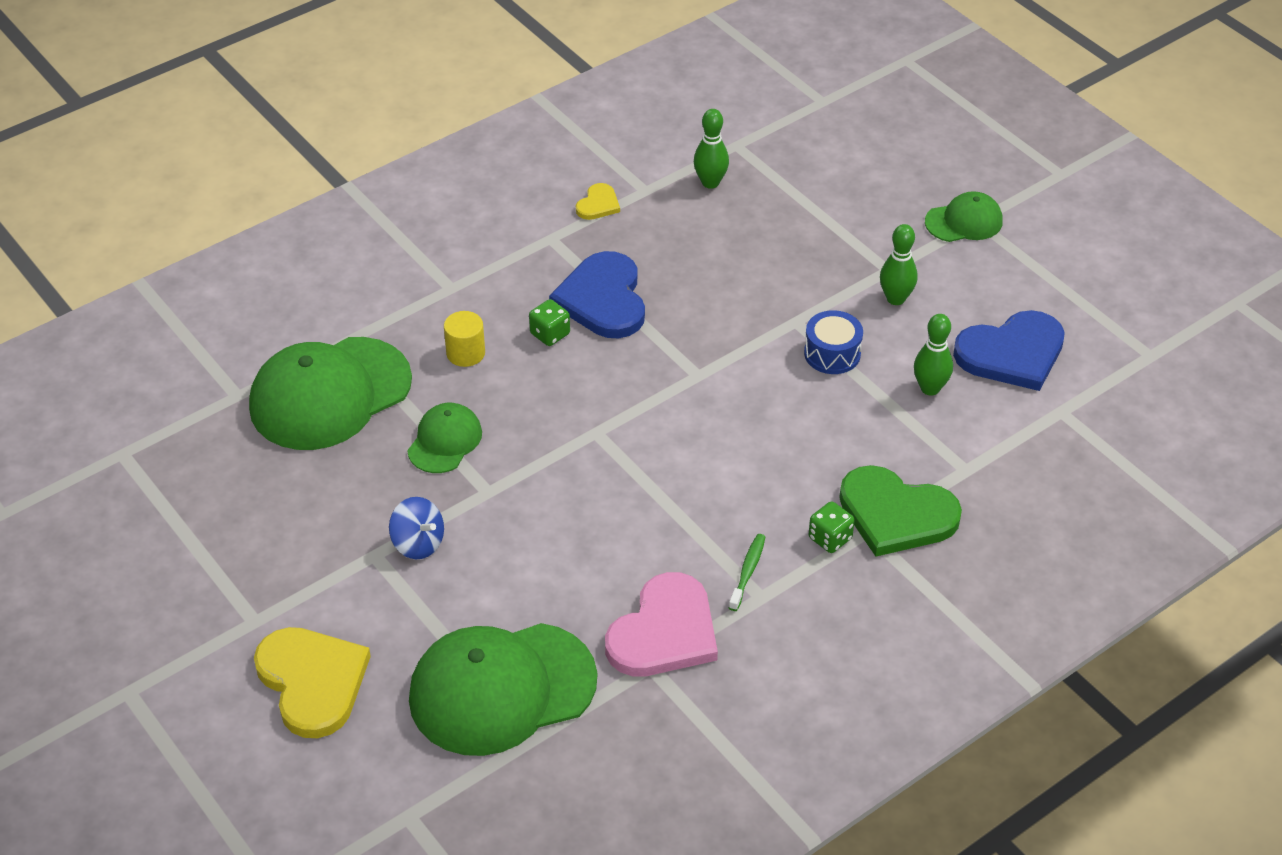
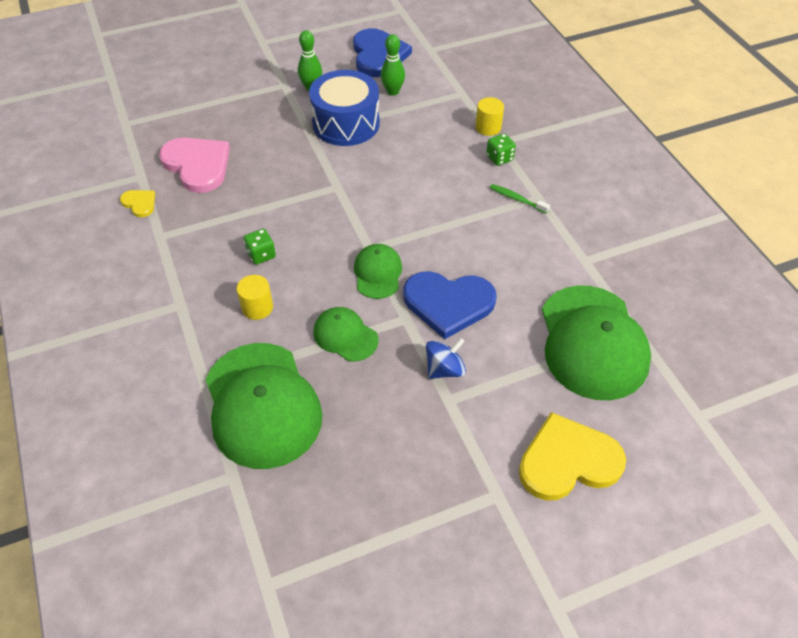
camera: 75 degrees left, 5 degrees up
(603, 299) = (240, 219): blue heart -> blue heart (448, 303)
(664, 632) = (558, 248): pink heart -> pink heart (197, 165)
(710, 182) = (154, 143): green bowling pin -> none
(832, 353) = (346, 123): blue drum -> blue drum, size x1.79
(896, 514) = (488, 127): green heart -> yellow cylinder
(964, 221) = (260, 47): green cap -> green cap (378, 273)

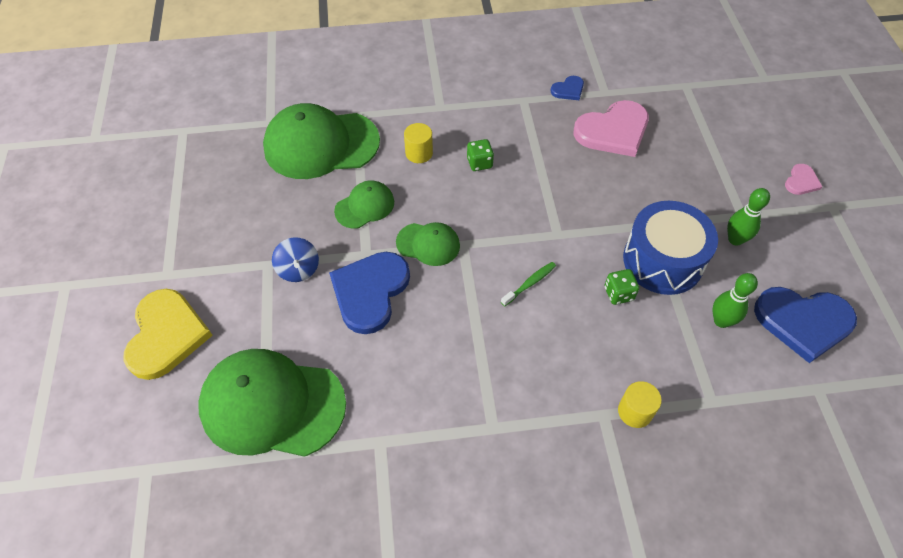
camera: 105 degrees right, 5 degrees up
(139, 203) = (568, 90): yellow heart -> blue heart
(239, 56) = (801, 181): none -> pink heart
(499, 158) = (572, 406): green dice -> green dice (618, 294)
(517, 199) = (496, 402): green toothbrush -> green toothbrush (530, 283)

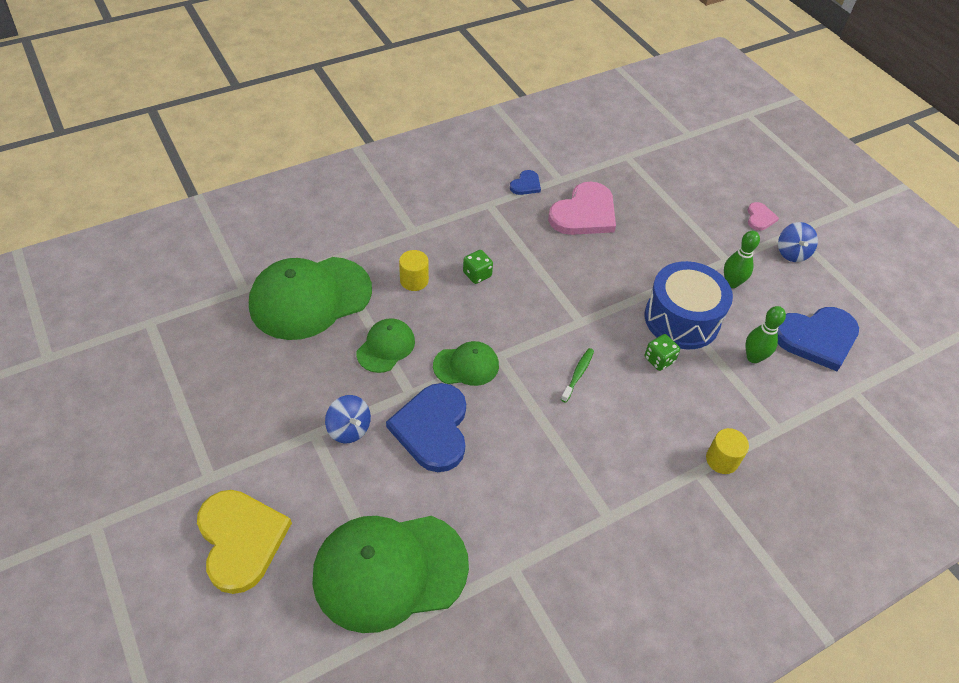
camera: 25 degrees left, 5 degrees down
(820, 226) = (792, 253): none -> blue spinning top

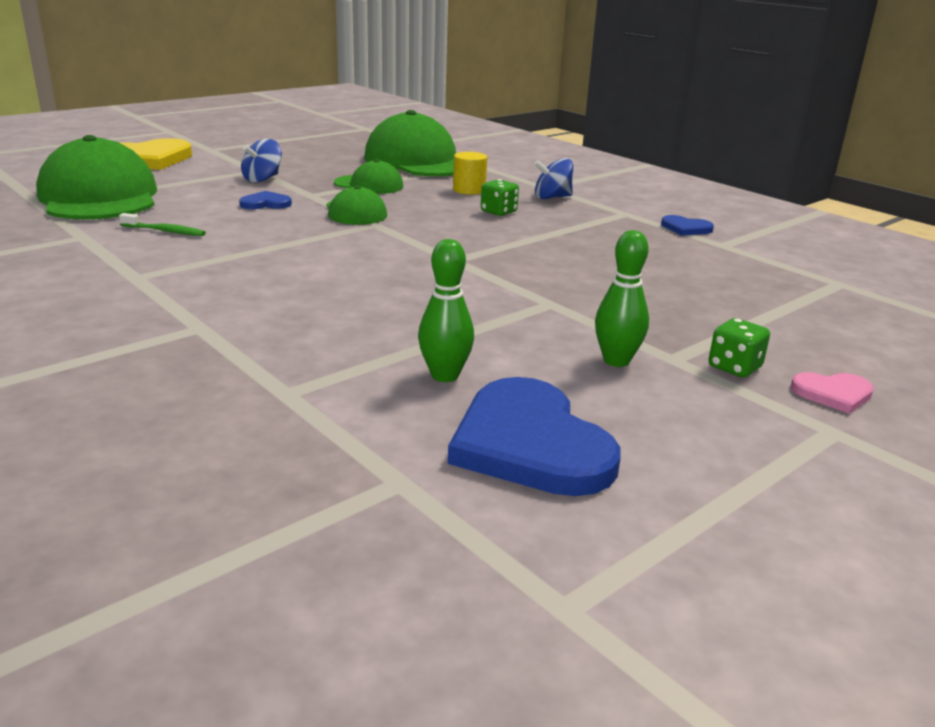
camera: 80 degrees right, 25 degrees down
(432, 428) = (265, 203): blue heart -> blue heart, size x0.48
(578, 374) = (361, 259): green toothbrush -> green toothbrush (165, 231)
(584, 213) = (668, 258): pink heart -> none
(659, 360) = (406, 304): green dice -> green dice (734, 367)
(682, 319) = (499, 320): blue drum -> none
(722, 460) = (221, 344): yellow cylinder -> none
(792, 253) = (765, 426): blue spinning top -> blue spinning top (552, 197)

